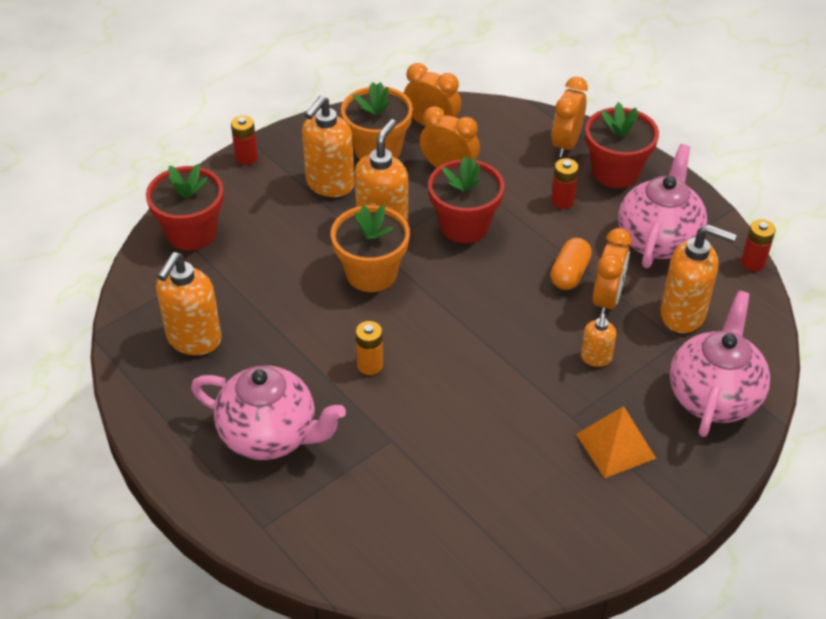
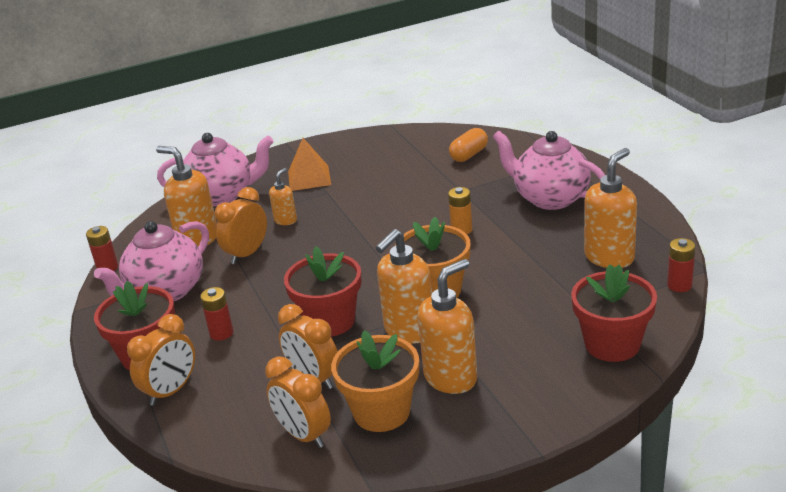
camera: 160 degrees left, 15 degrees down
(246, 157) = (543, 422): red battery -> red battery (679, 285)
(569, 274) = (262, 274): orange capsule -> orange capsule (469, 155)
(713, 396) = (222, 195): pink teapot -> pink teapot turned 135 degrees counterclockwise

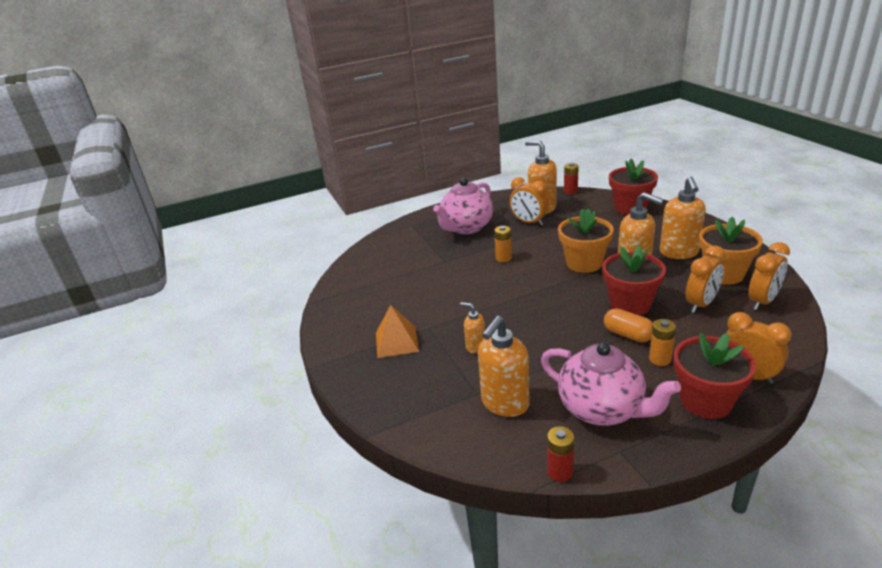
camera: 90 degrees left, 0 degrees up
(221, 333) = (660, 359): red battery -> orange battery
(222, 195) = (414, 400): pink teapot -> none
(247, 254) = (533, 363): orange clock -> orange clock (529, 222)
(451, 377) = (679, 253): orange soap dispenser -> orange soap dispenser turned 135 degrees counterclockwise
(469, 155) = (388, 260): orange capsule -> orange capsule (628, 334)

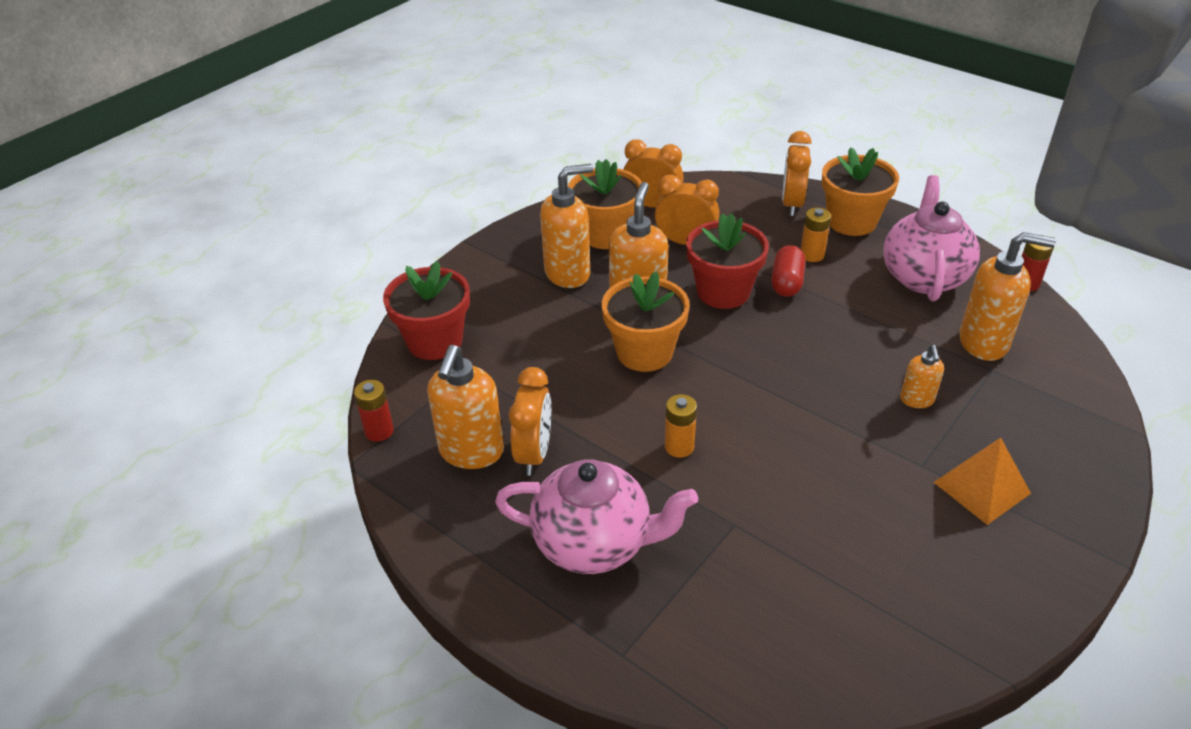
camera: 120 degrees left, 10 degrees up
(628, 334) = (786, 282): orange capsule -> red capsule
(705, 401) = (851, 221): red flower pot -> orange flower pot

